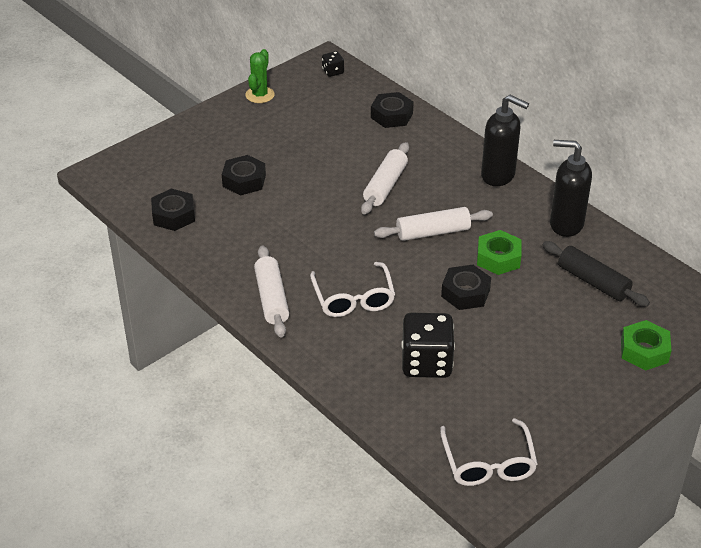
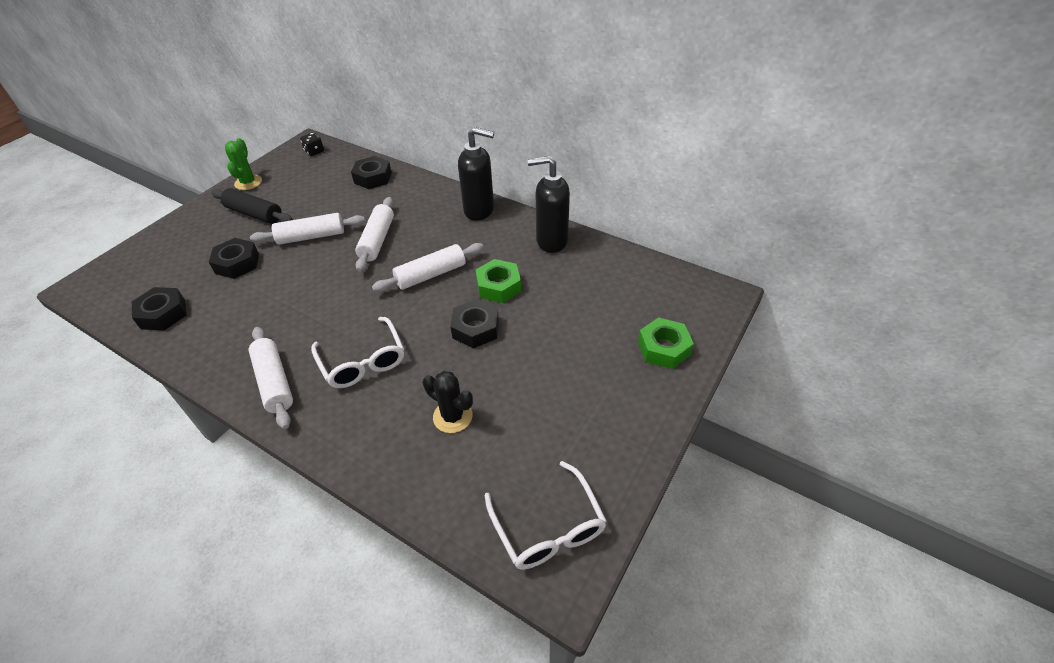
camera: 15 degrees left, 5 degrees up
(319, 168) = (311, 236): none -> white rolling pin
(426, 362) = (452, 416): black dice -> black cactus
(593, 282) = (593, 289): black rolling pin -> black rolling pin (254, 214)

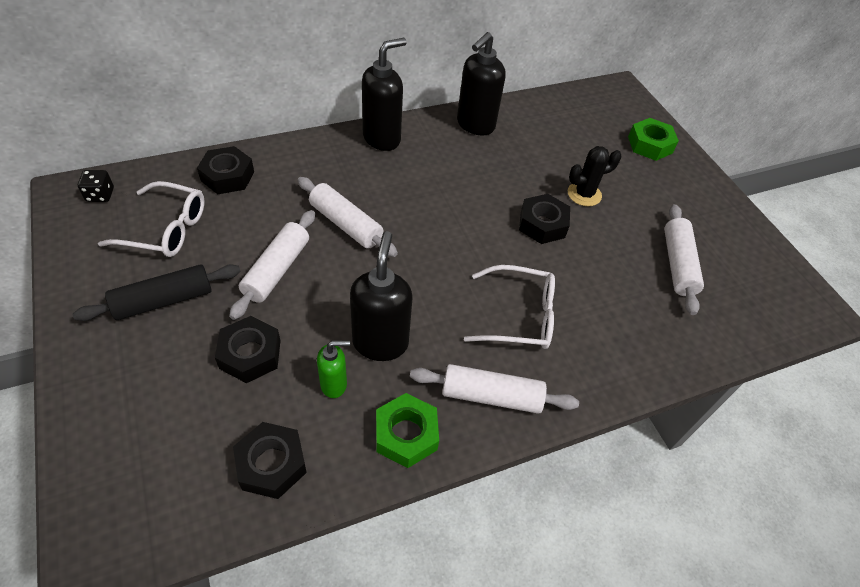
camera: 60 degrees left, 5 degrees up
(236, 306) = (334, 384): none -> green soap dispenser
(248, 182) = (82, 280): green cactus -> none
(284, 308) = (380, 342): none -> black soap dispenser
(431, 275) = (442, 215): white rolling pin -> white rolling pin (678, 264)
(452, 416) = (633, 289): black cactus -> black cactus (584, 194)
(499, 286) = (502, 184): green nut -> green nut (406, 434)
(548, 527) = (773, 292): white glasses -> white glasses (166, 229)

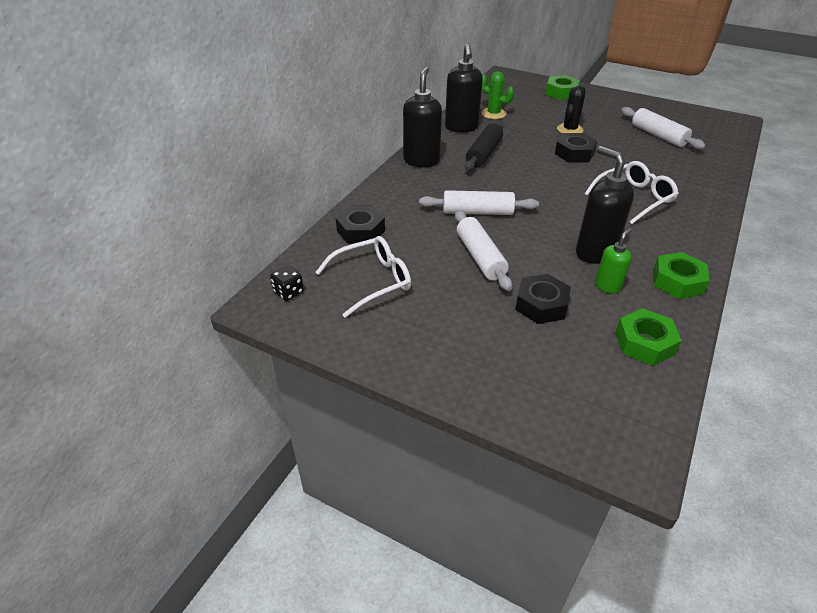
camera: 35 degrees left, 10 degrees down
(164, 300) = (442, 316): black rolling pin -> black rolling pin (484, 153)
(272, 464) = (644, 343): black nut -> green nut
(491, 396) = (682, 239): white rolling pin -> none
(532, 128) = (493, 114): none -> green cactus

